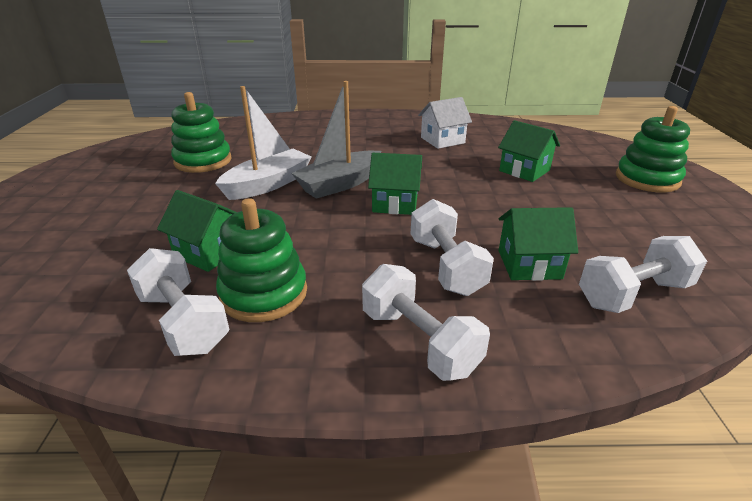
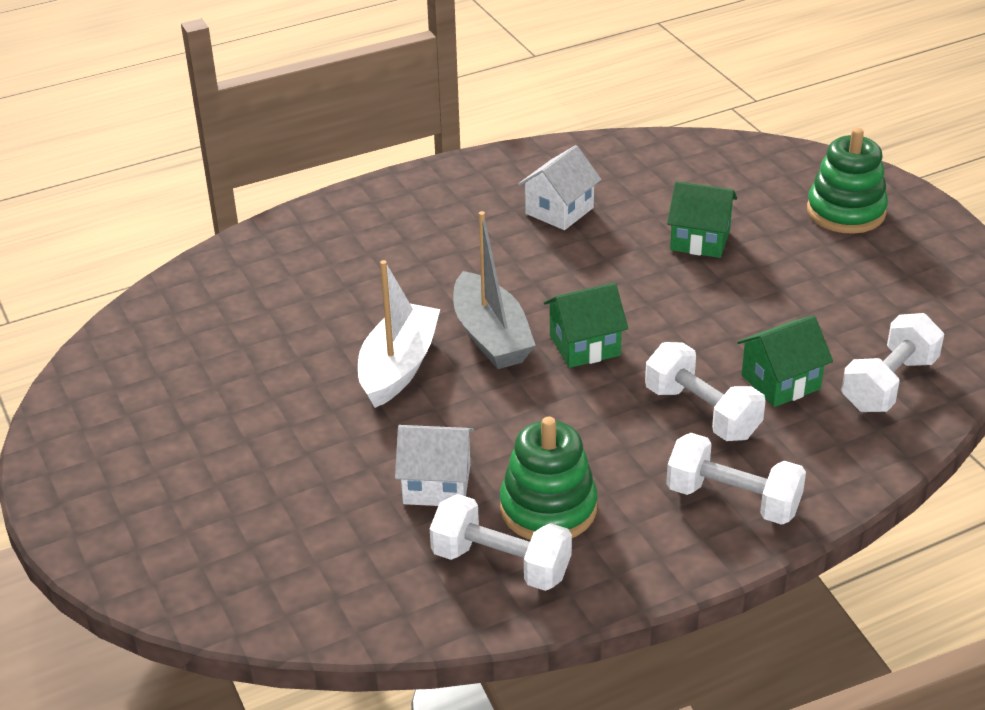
camera: 25 degrees left, 5 degrees up
(203, 161) = (259, 355): green stacking toy -> none
(209, 252) = (437, 484): green house -> white house
(340, 184) = (491, 336): grey boat -> grey boat turned 45 degrees counterclockwise

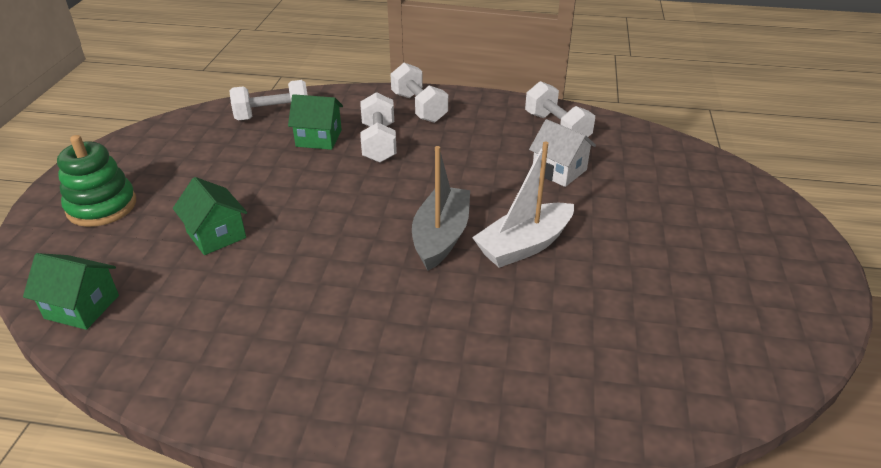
camera: 145 degrees left, 0 degrees up
(548, 508) = (510, 138): green stacking toy -> none
(559, 211) = (264, 316): white house -> none
(584, 345) = (391, 203): green house -> green house (82, 307)

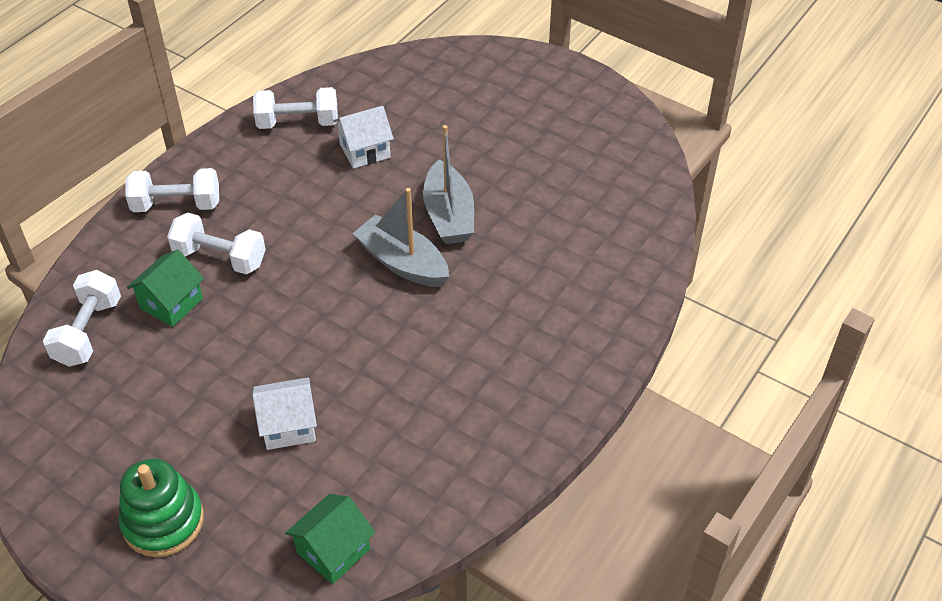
camera: 65 degrees left, 10 degrees up
(216, 235) = (288, 426): green house -> white house
(524, 245) = (448, 215): white boat -> grey boat

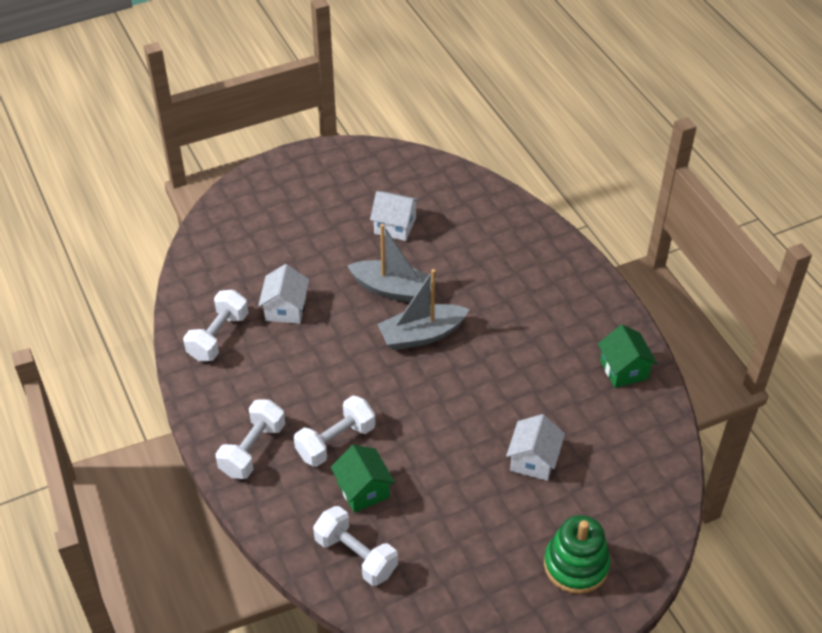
camera: 60 degrees left, 0 degrees up
(333, 551) = (655, 475): green house -> green house (624, 369)
(539, 179) = (395, 226): none -> white house

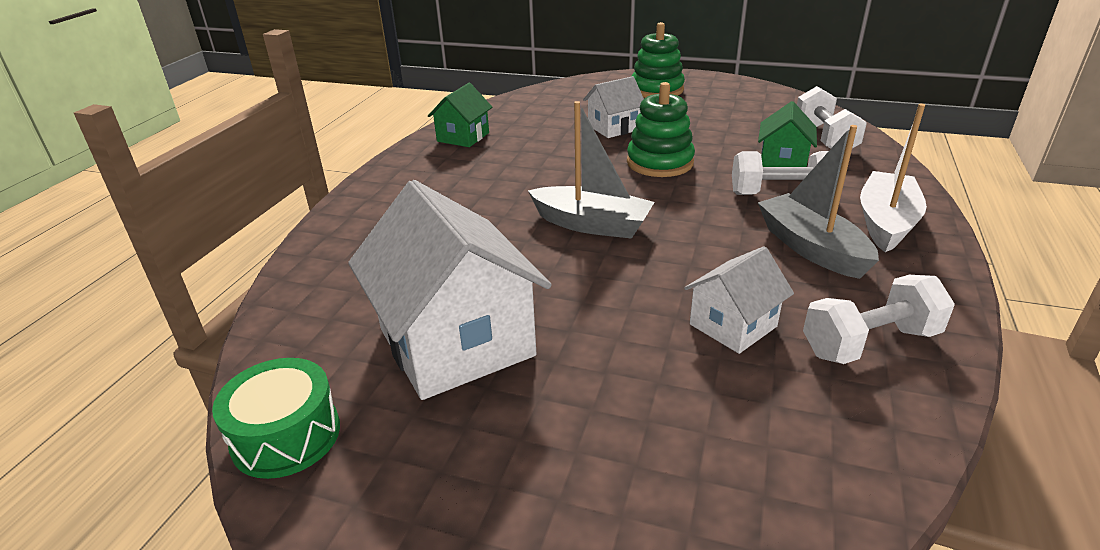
camera: 135 degrees left, 15 degrees down
(252, 449) = (886, 223): white dumbbell -> white boat
(393, 290) = (565, 274): grey boat -> grey boat (811, 248)
(395, 226) = (456, 342): white house -> white house, size x1.92
(403, 161) = (286, 435): none -> green drum
(448, 430) = (660, 163): none -> green stacking toy

